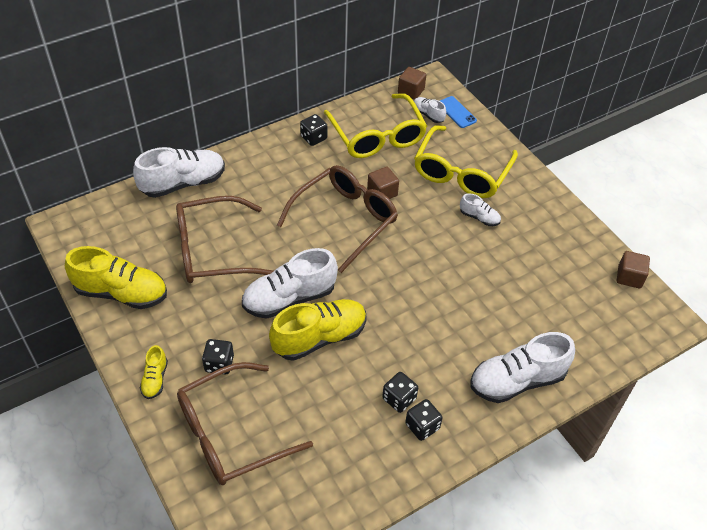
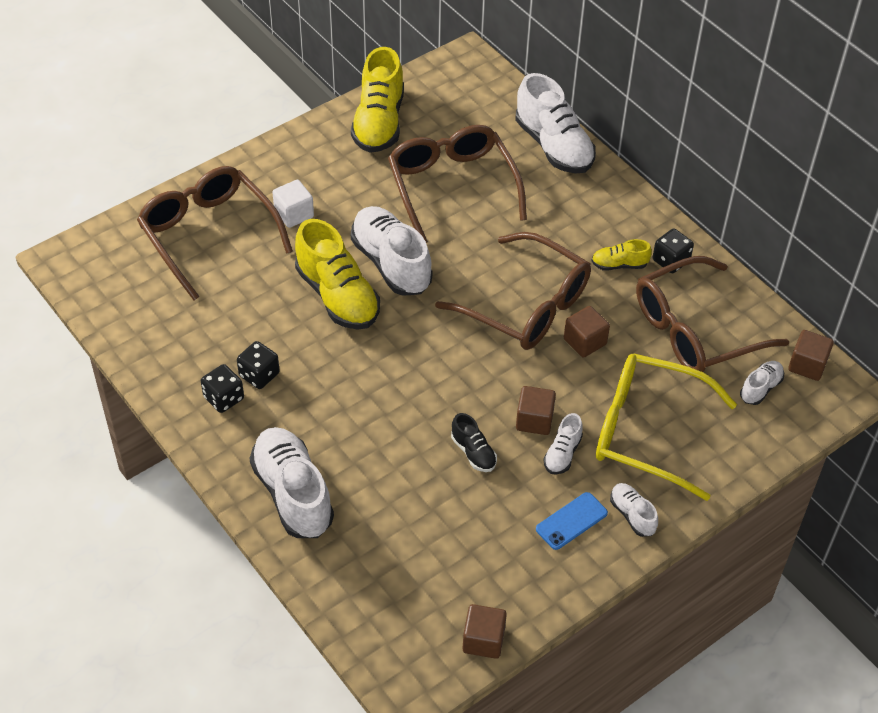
camera: 85 degrees right, 0 degrees up
(155, 379) = (270, 167): yellow shoe -> yellow shoe (619, 265)
(219, 364) = (294, 214): black dice -> white cube
(377, 137) = (693, 330): yellow glasses -> brown glasses
(450, 229) = (534, 420): none -> brown cube
(456, 112) = (778, 424): blue phone -> blue phone (571, 521)
(478, 266) = (473, 452): none -> black shoe
(527, 190) = (632, 515): none -> white shoe

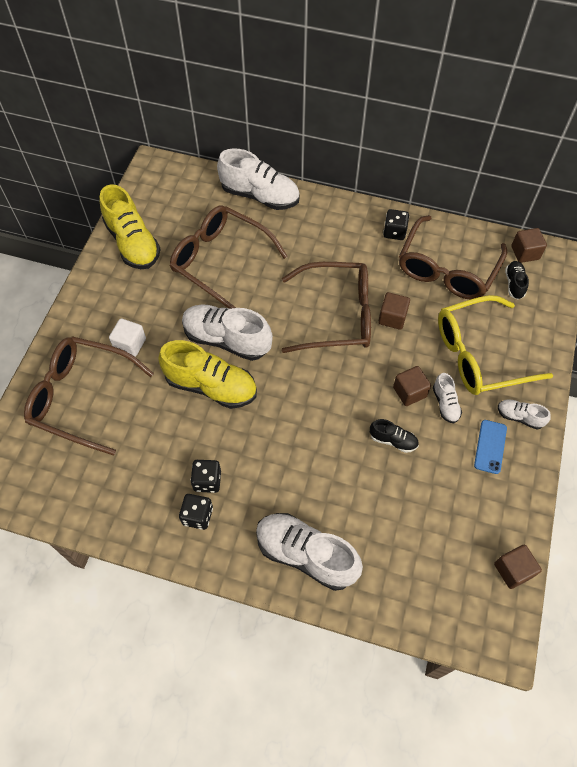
camera: 35 degrees left, 10 degrees up
(619, 265) = (367, 253): yellow shoe -> none
(760, 388) = (514, 284): white shoe -> black shoe

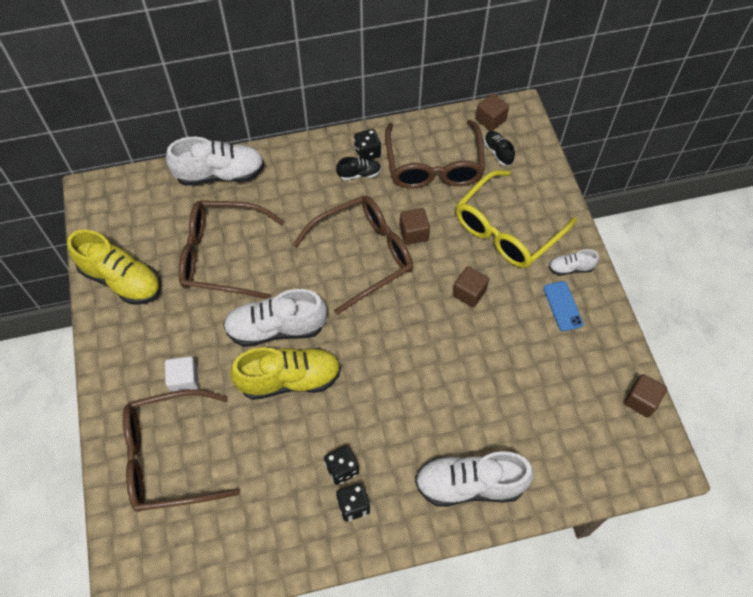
camera: 30 degrees left, 0 degrees up
(393, 440) = (481, 343): black shoe -> black shoe (359, 174)
(445, 404) = (505, 288): white shoe -> none

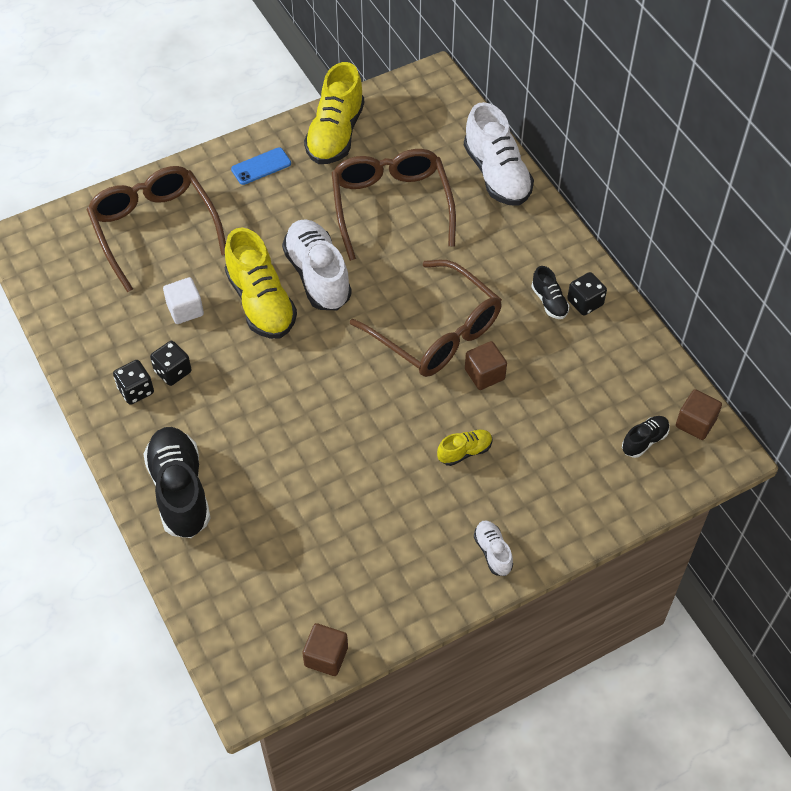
camera: 75 degrees right, 5 degrees down
(184, 380) = (237, 217): white cube -> white cube (185, 310)
(434, 167) = (592, 375): brown glasses -> none
(469, 293) = (420, 447): brown cube -> none
(469, 485) = (180, 491): white shoe -> black shoe
(480, 264) = (464, 452): none -> yellow shoe
(506, 231) = (523, 470): yellow glasses -> none
(563, 306) = (433, 551): blue phone -> blue phone (261, 166)

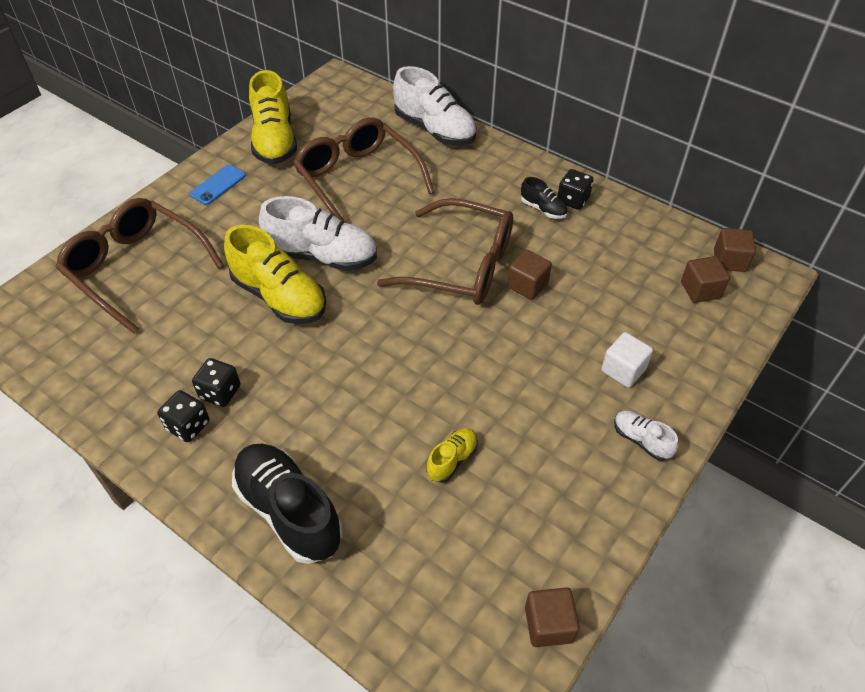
camera: 25 degrees left, 5 degrees down
(185, 310) = (204, 329): white cube -> white cube (623, 370)
(317, 276) = (322, 256): white shoe -> white shoe turned 150 degrees clockwise
(464, 452) = (554, 358): yellow shoe -> yellow shoe (452, 460)
(644, 441) = (700, 290): black shoe -> brown cube

